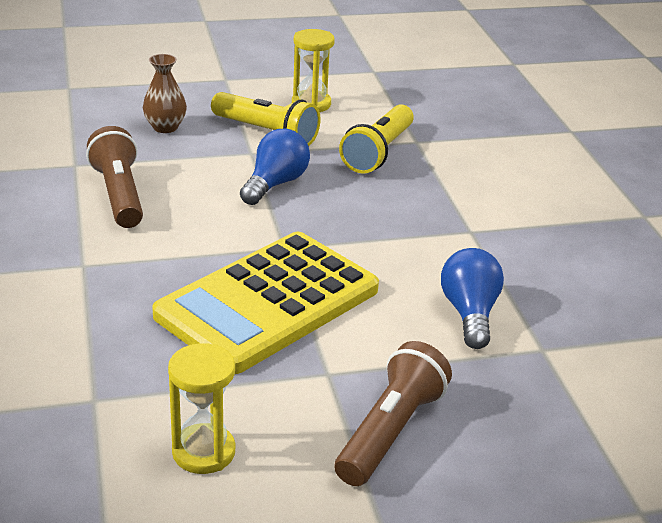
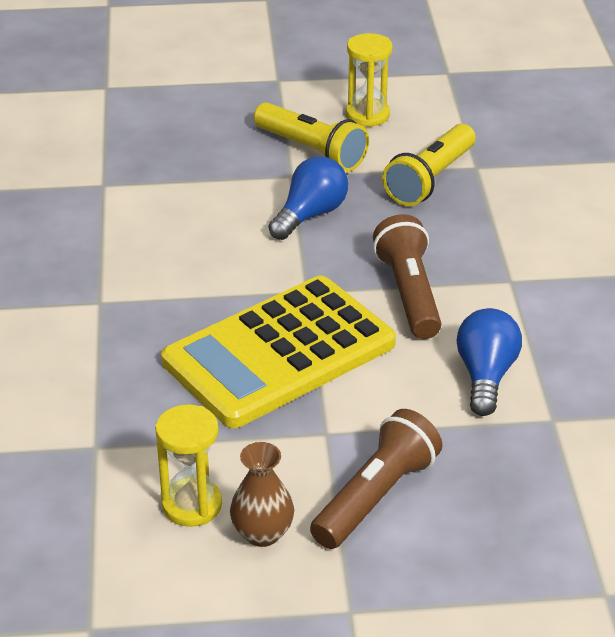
camera: 10 degrees right, 5 degrees up
(119, 194) = (145, 222): brown flashlight -> brown flashlight (409, 293)
(165, 127) = (203, 141): brown vase -> brown vase (262, 533)

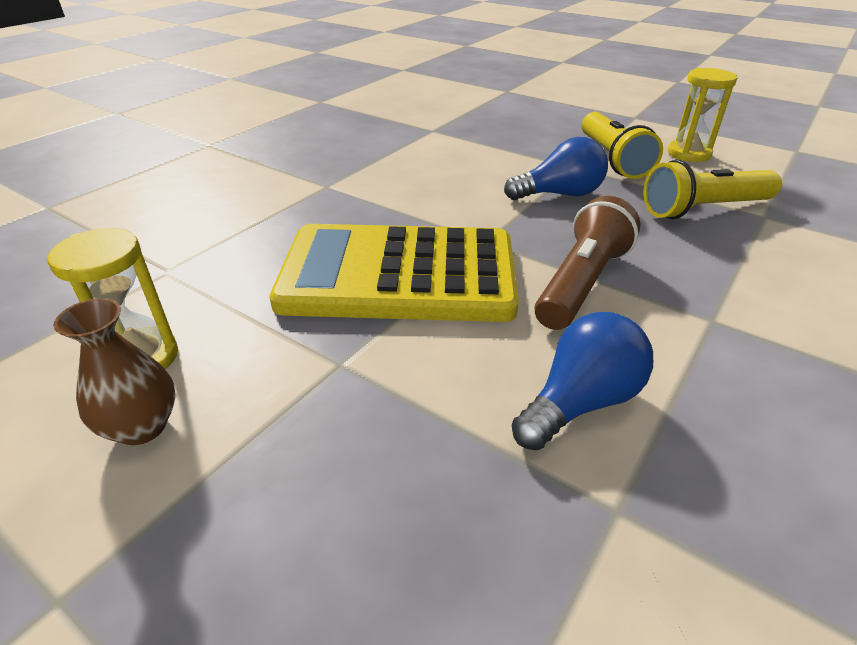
camera: 40 degrees right, 0 degrees up
(376, 497) = (292, 465): brown flashlight -> none

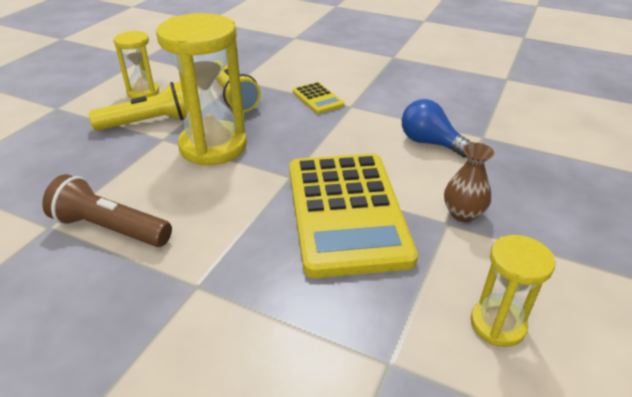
camera: 100 degrees left, 0 degrees up
(142, 426) = (546, 295): brown vase -> brown vase (463, 213)
(559, 194) = (213, 146): blue light bulb -> yellow hourglass
(582, 283) = (331, 140): brown flashlight -> brown flashlight (110, 228)
(728, 285) = (318, 98): none -> yellow calculator

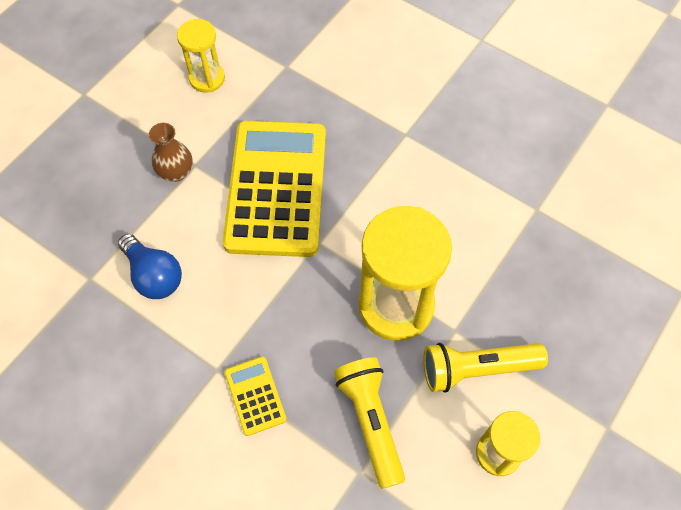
camera: 170 degrees left, 25 degrees up
(110, 228) = (482, 199): brown flashlight -> none

